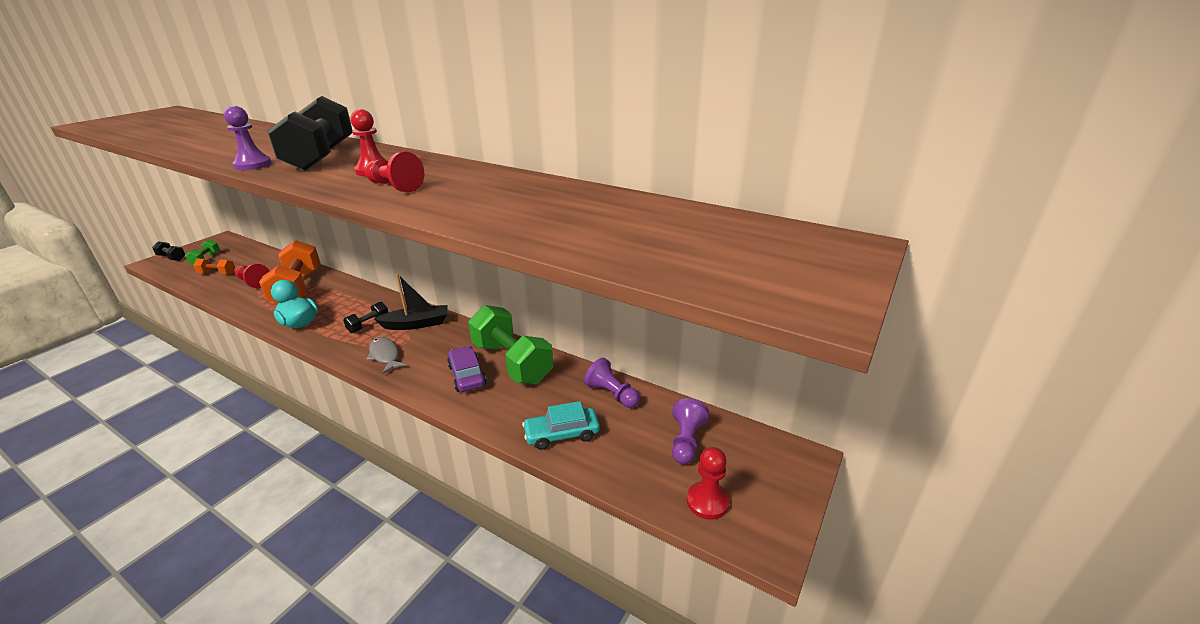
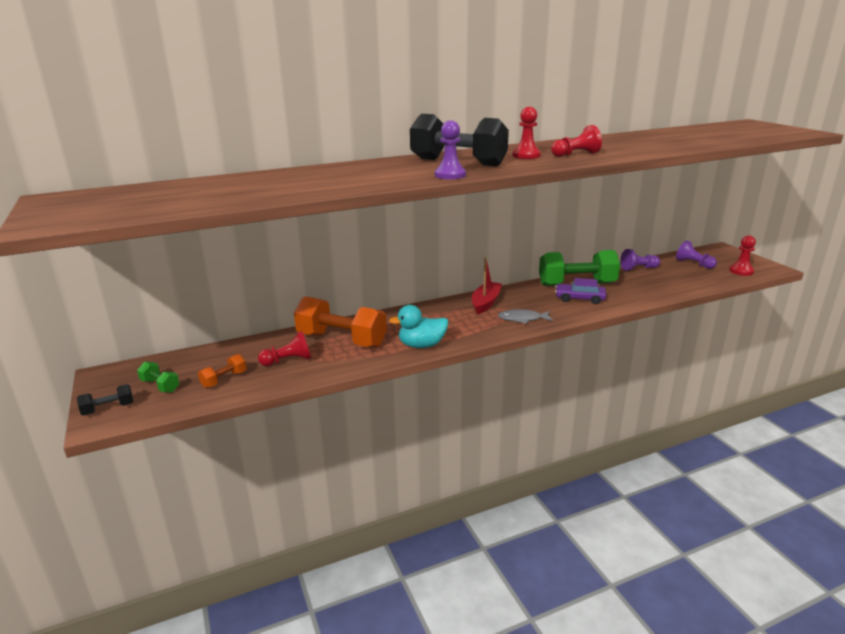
camera: 55 degrees left, 5 degrees down
(368, 325) = (464, 319): black dumbbell -> none
(416, 324) = (485, 303): black boat -> red boat
(562, 434) = (666, 287): turquoise car -> none

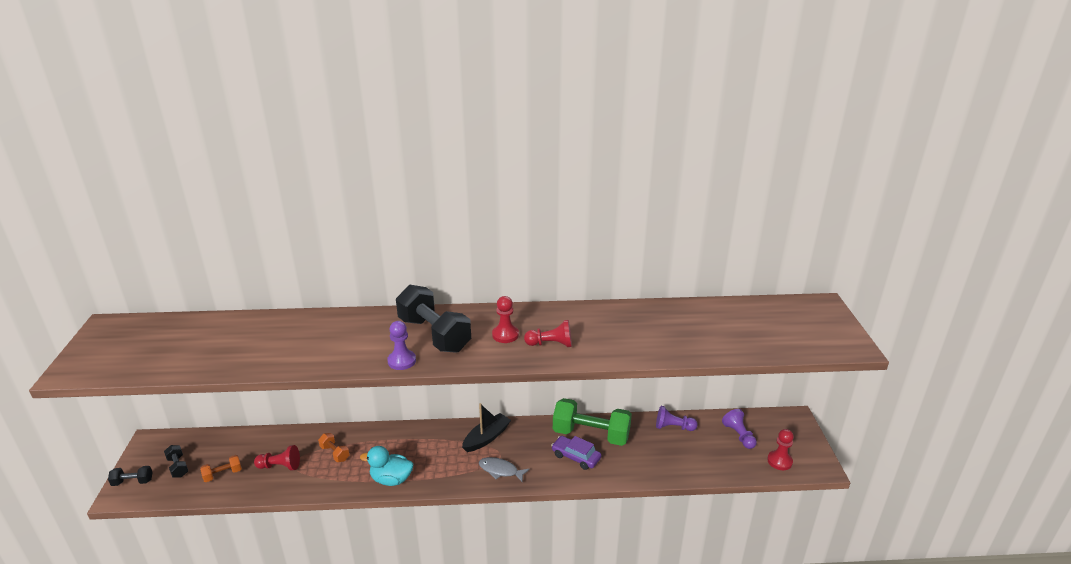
camera: 20 degrees right, 5 degrees up
(160, 386) = (178, 467): green dumbbell -> black dumbbell
(341, 340) = (335, 453): orange dumbbell -> orange dumbbell, size x0.45
(485, 303) = (486, 438): red boat -> black boat

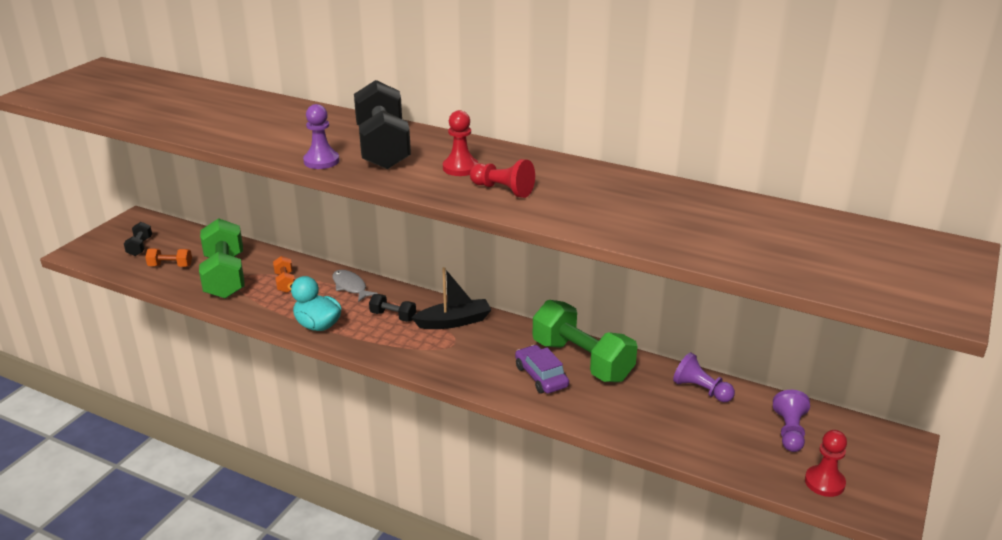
camera: 30 degrees right, 0 degrees up
(133, 482) = (94, 246): black dumbbell -> black dumbbell (393, 316)
(280, 466) = (225, 276): red pawn -> green dumbbell
(500, 470) = (439, 358): grey fish -> grey fish (350, 287)

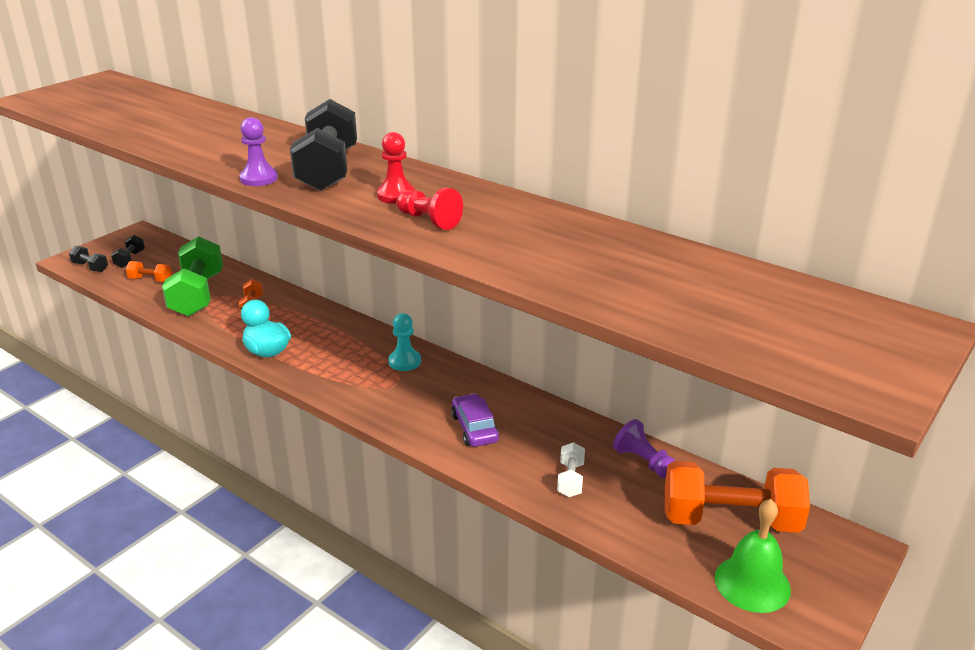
camera: 10 degrees right, 0 degrees up
(350, 287) = (314, 316): grey fish -> none
(393, 316) = (345, 350): black dumbbell -> black dumbbell (90, 267)
(454, 322) = (404, 361): black boat -> turquoise pawn
(582, 360) = (524, 416): green dumbbell -> none
(642, 413) = (570, 479): none -> white dumbbell
(789, 431) = (730, 520): purple pawn -> orange dumbbell
(824, 482) = (752, 583): red pawn -> green bell

